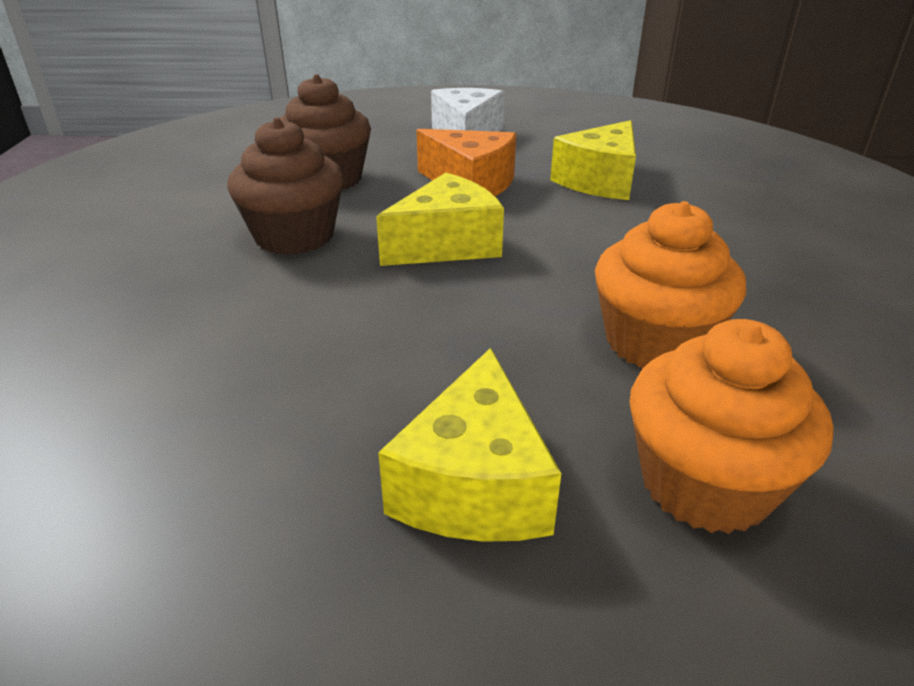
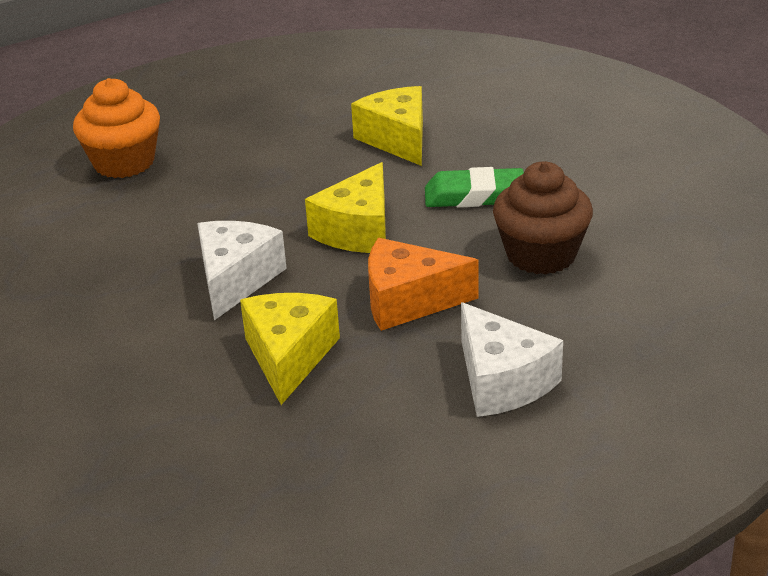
camera: 150 degrees right, 0 degrees up
(294, 236) = (474, 195): brown cupcake -> green eraser
(474, 485) = (223, 130): yellow cheese -> yellow cheese (397, 139)
(609, 242) = (236, 280): none -> white cheese
(655, 342) = (169, 214): orange cupcake -> none

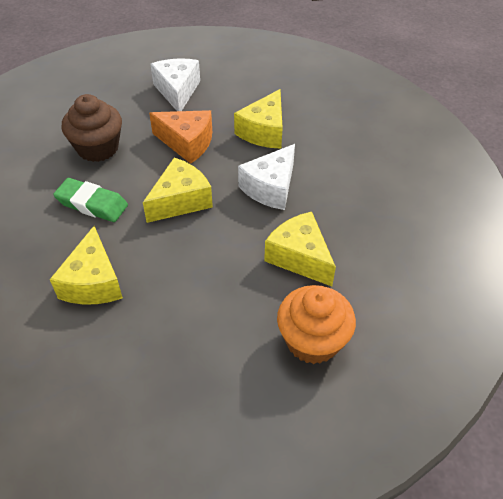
camera: 160 degrees left, 15 degrees up
(162, 219) = (299, 257): none -> yellow cheese

